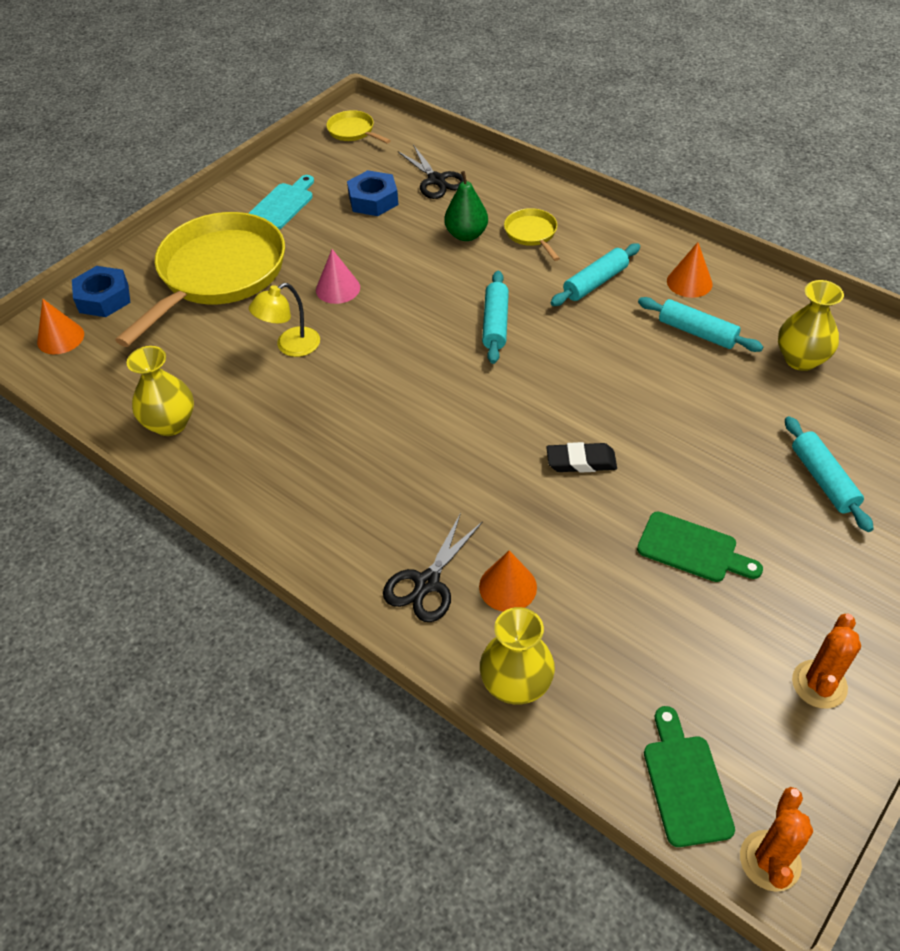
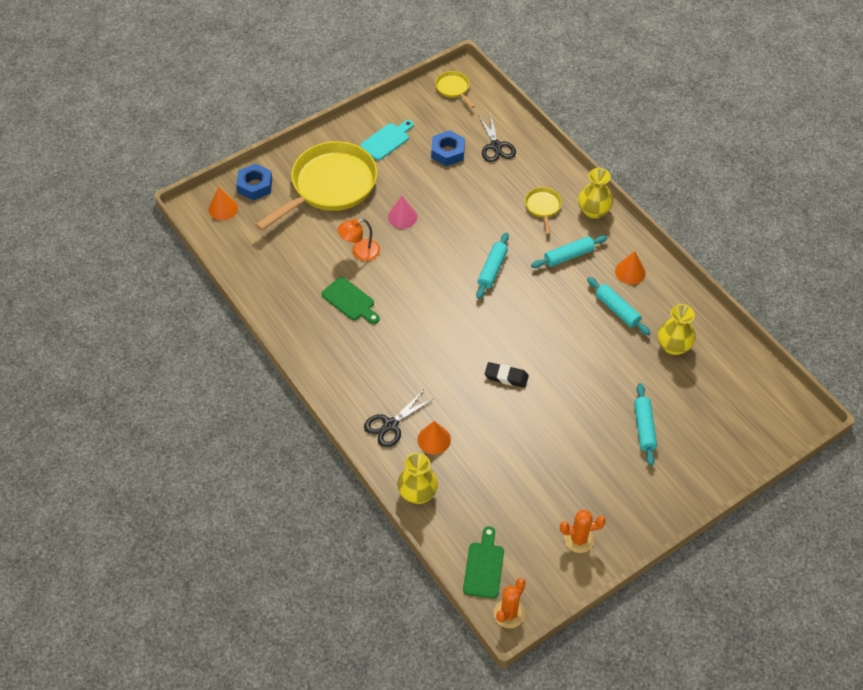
camera: 15 degrees right, 5 degrees up
(170, 424) = (275, 286): yellow vase -> yellow vase (593, 211)
(290, 346) = (360, 252): yellow lamp -> orange lamp
(466, 235) = (499, 196): green pear -> none
(692, 549) = (546, 447): green cutting board -> green cutting board (350, 301)
(819, 684) = (579, 539): orange cactus -> orange cactus turned 45 degrees clockwise

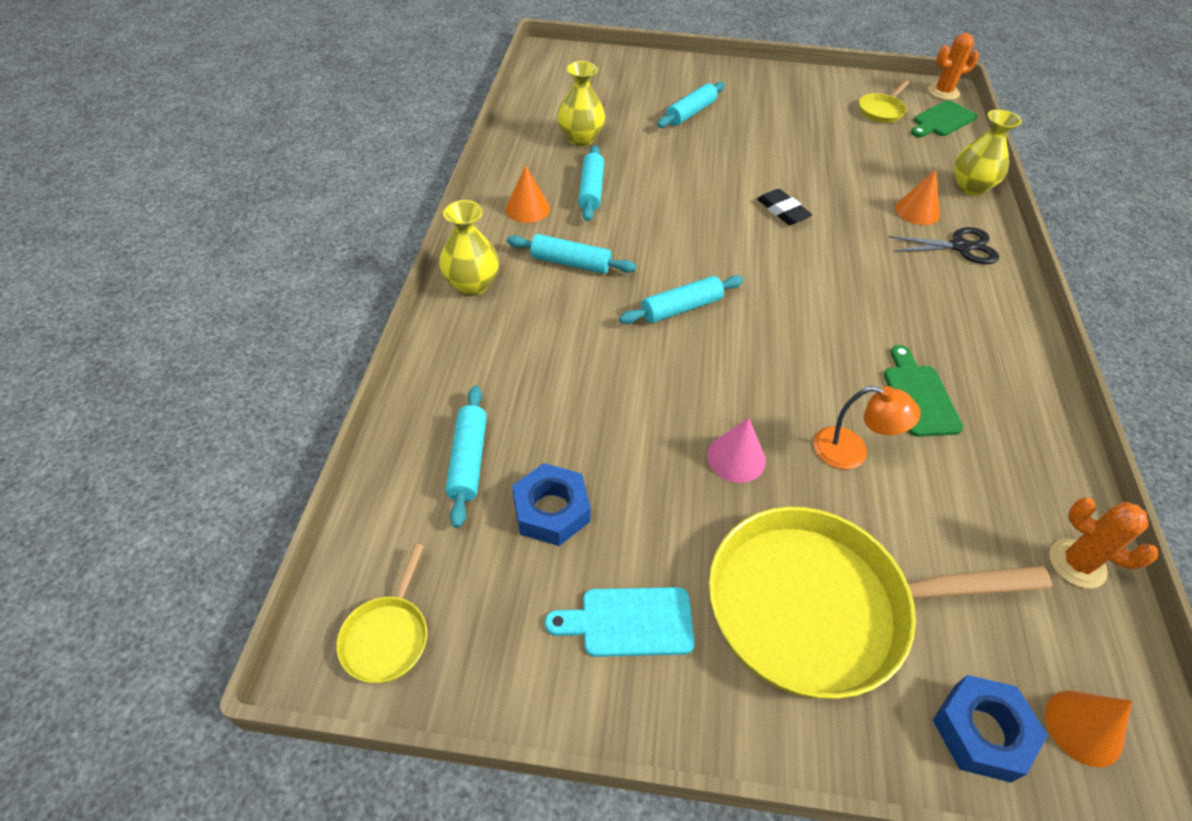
camera: 140 degrees left, 5 degrees down
(496, 146) = (468, 460): black scissors -> turquoise rolling pin
(543, 207) = (524, 331): yellow pan -> yellow pan (881, 110)
(579, 539) = (836, 93): orange cactus -> orange cactus (1077, 563)

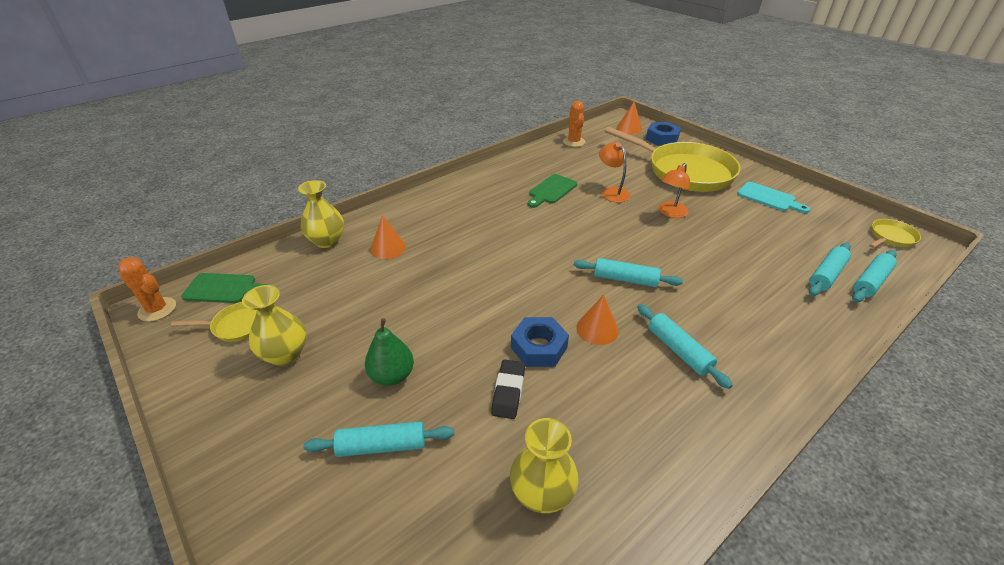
camera: 135 degrees left, 10 degrees down
(472, 285) = (779, 378): yellow vase -> yellow vase (285, 354)
(527, 209) = (680, 427): orange cone -> orange cone (597, 329)
(551, 510) = (785, 238): blue nut -> blue nut (539, 347)
(591, 190) = (598, 409): turquoise rolling pin -> turquoise rolling pin (870, 282)
(736, 458) = (670, 213): pink cone -> orange lamp
(742, 139) = (392, 376): none -> green pear
(782, 211) = (468, 296): black eraser -> black eraser (508, 391)
(960, 247) = (408, 221): black scissors -> none

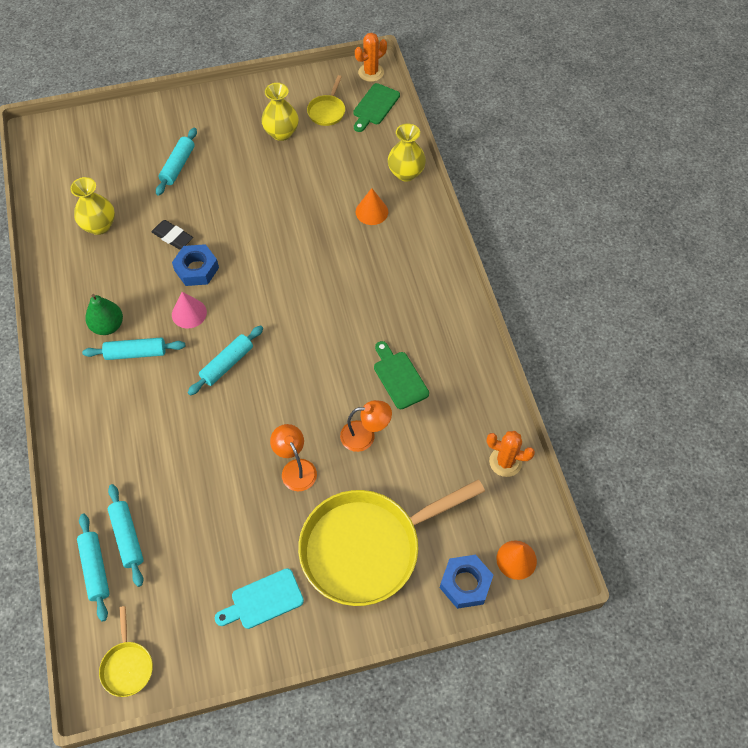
camera: 115 degrees right, 20 degrees up
(392, 376) = (226, 182): green pear -> green pear (108, 326)
(597, 329) = (189, 313): orange cone -> pink cone

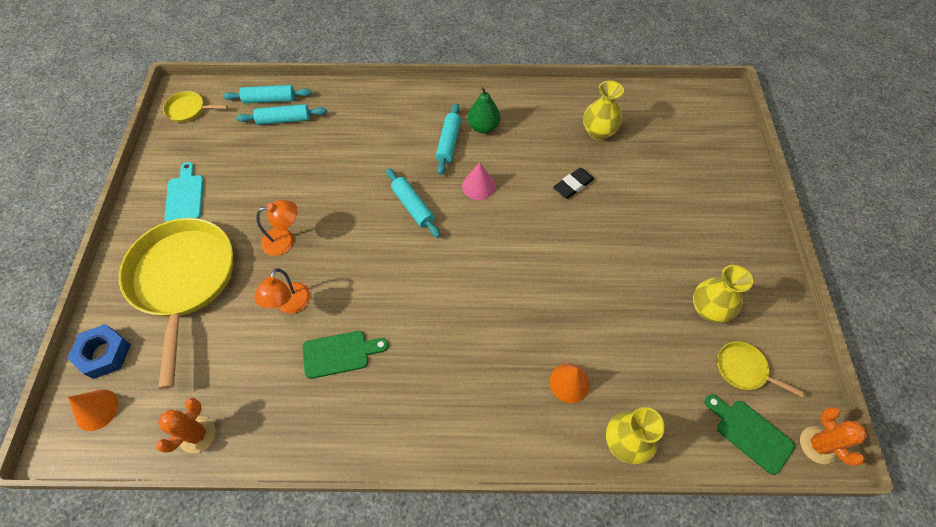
camera: 105 degrees right, 0 degrees up
(178, 166) = (667, 202): turquoise rolling pin -> none
(196, 269) = (529, 199): blue nut -> none

